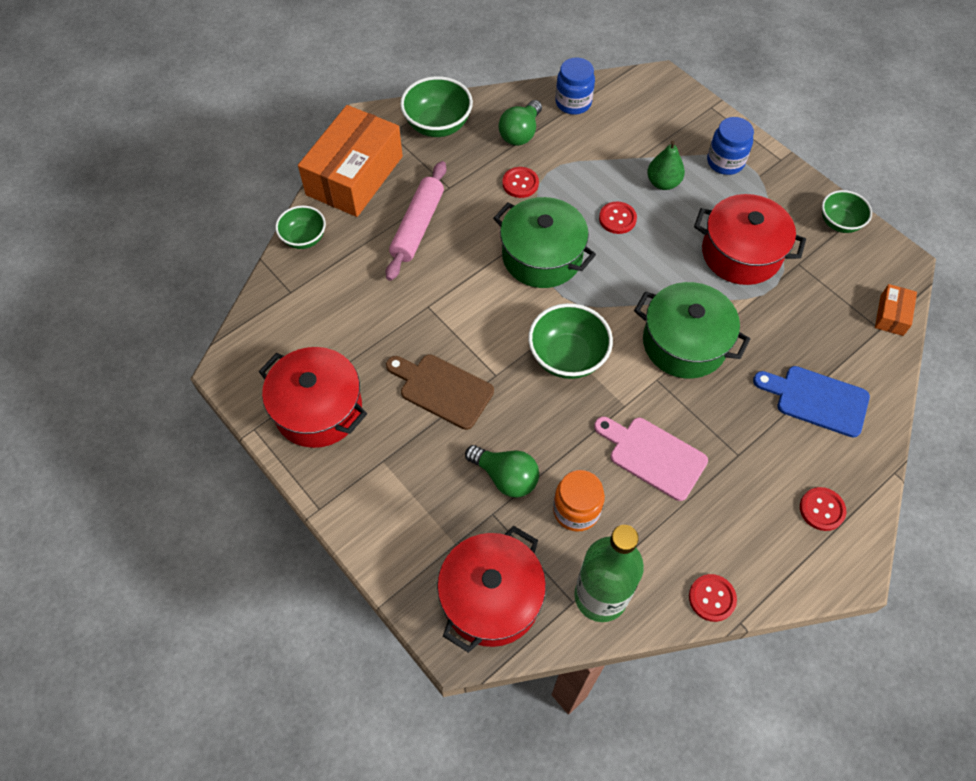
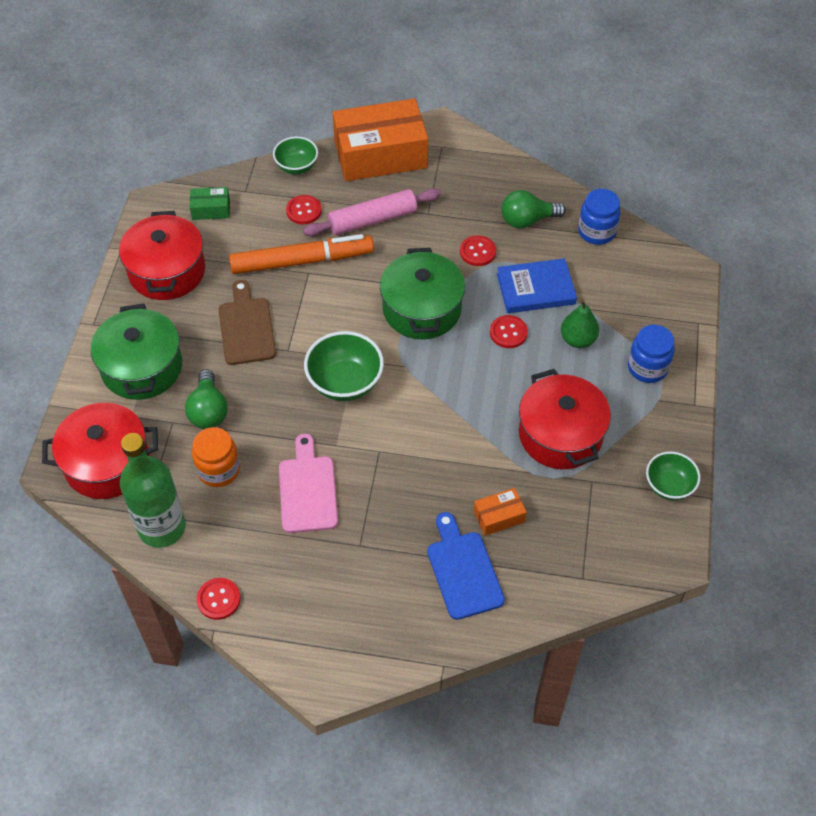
camera: 50 degrees right, 5 degrees down
(283, 330) = (211, 209): none -> green box
(410, 303) = (301, 261): none -> orange marker
(438, 125) = (479, 167): green bowl -> none
(591, 174) = (535, 289): none -> blue book
(684, 343) = (431, 449): green pot -> green pot (142, 367)
(822, 509) = (360, 631): red button -> red button (304, 211)
(891, 315) = (606, 579): orange box -> orange box (499, 516)

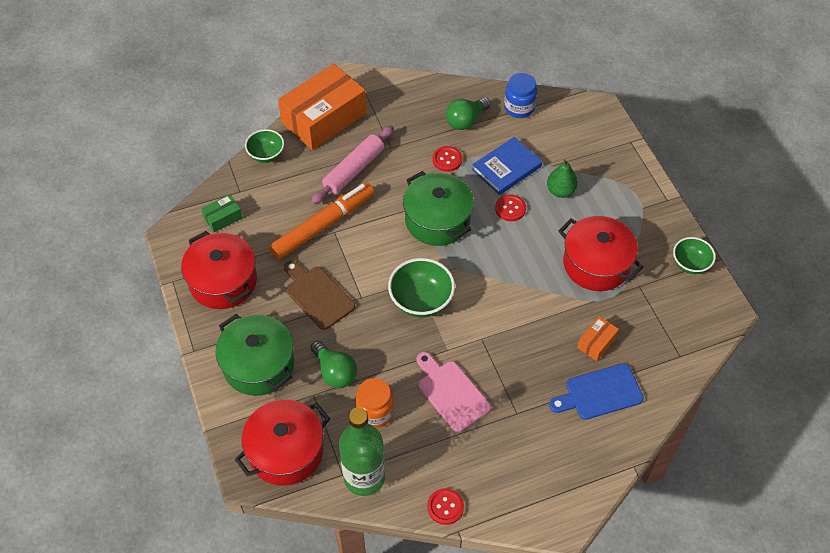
camera: 30 degrees left, 0 degrees up
(304, 211) = (296, 186): red button -> none
(463, 570) = (599, 393): blue cutting board -> blue cutting board turned 60 degrees counterclockwise
(647, 367) = (620, 189): blue jar -> none

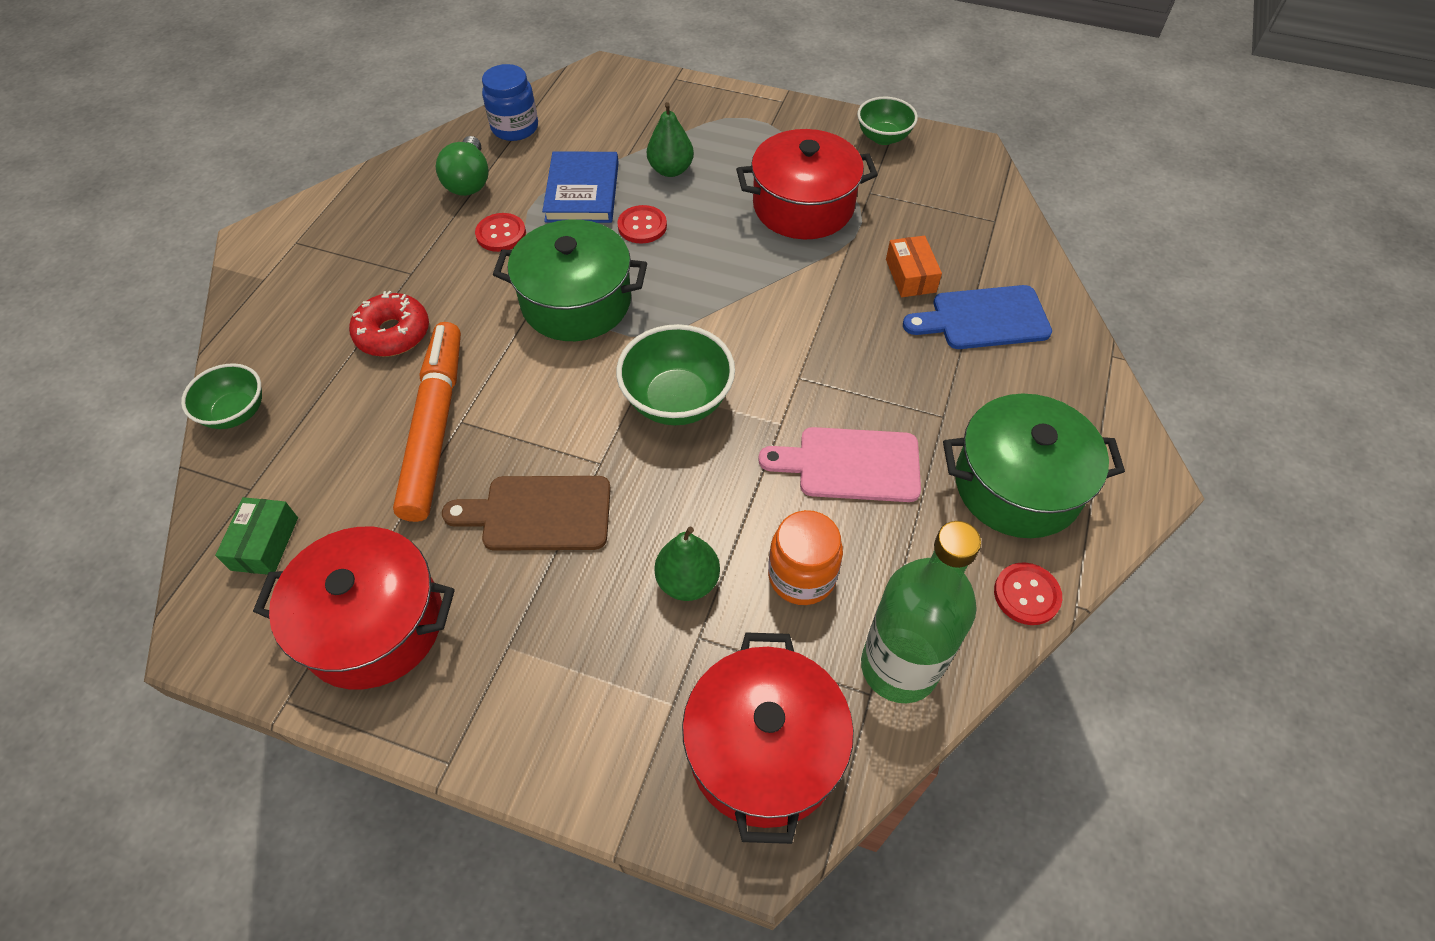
camera: 50 degrees left, 0 degrees up
(258, 365) = (574, 679): green pot -> green pot (1017, 485)
(324, 118) = (271, 308): orange box -> none
(335, 372) = (688, 581): green light bulb -> green pear
(353, 170) = (393, 333): pink rolling pin -> red donut
(599, 393) = (983, 319): blue cutting board -> blue cutting board turned 60 degrees clockwise

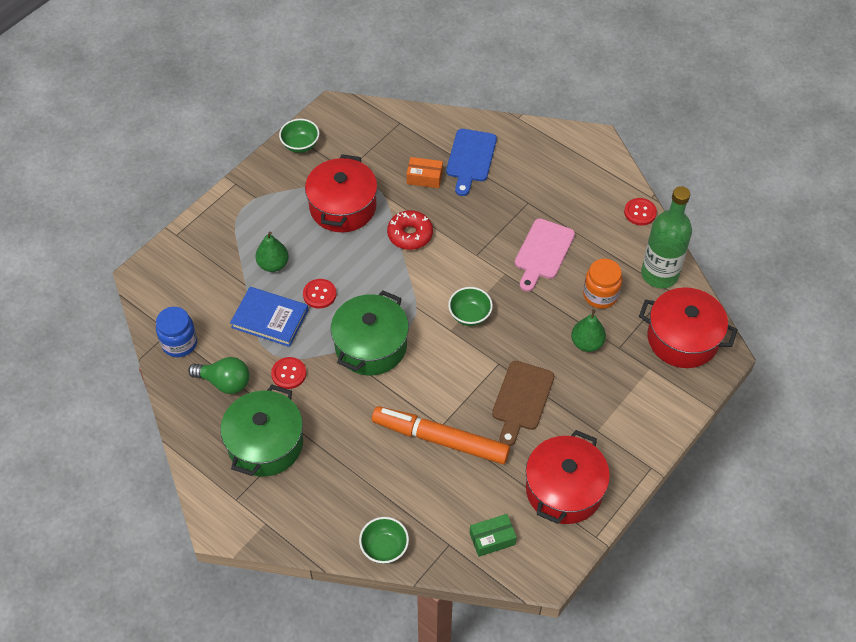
camera: 70 degrees left, 0 degrees up
(265, 543) = (492, 539): green box -> green box turned 45 degrees counterclockwise
(393, 333) = (353, 450): red donut -> red donut (410, 235)
(677, 400) = (469, 315): green bowl -> green bowl, size x0.65
(1017, 485) = (581, 190): green pot -> green pot (265, 443)

